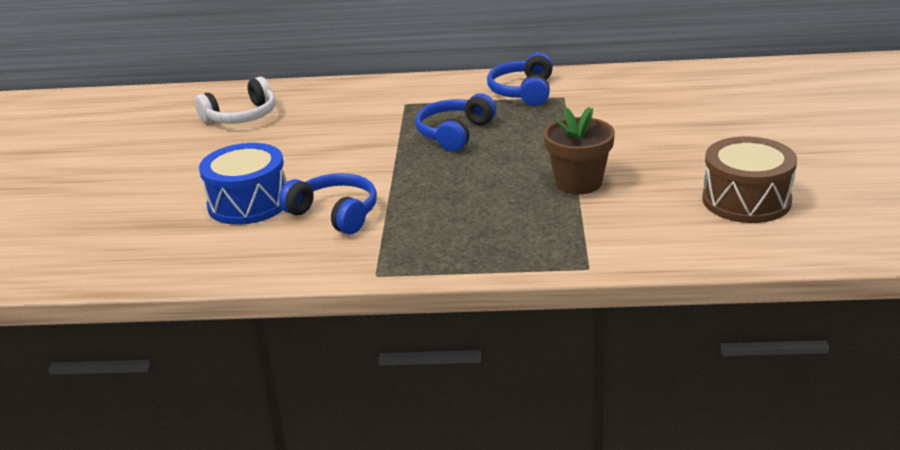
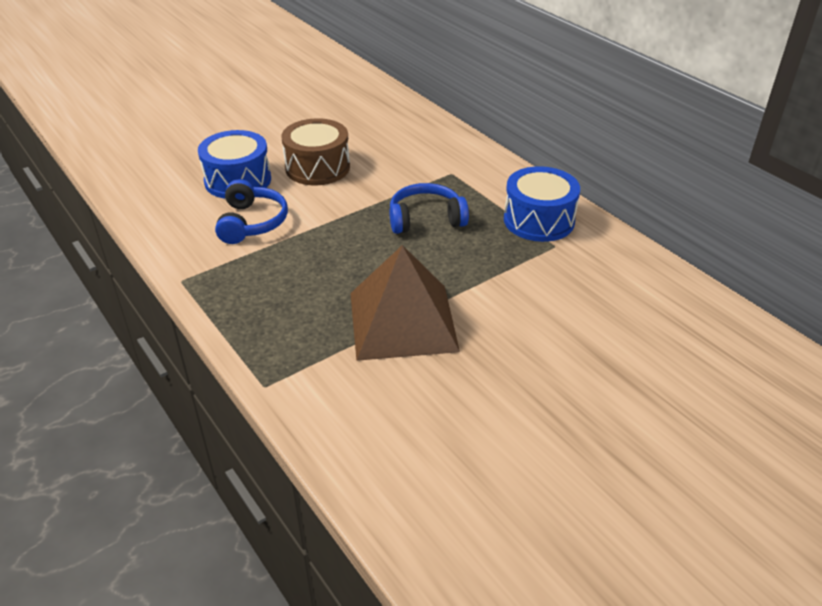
camera: 50 degrees right, 10 degrees up
(241, 117) = (356, 117): white headphones -> none
(523, 92) = (538, 220): blue headphones -> blue drum
(578, 183) = (403, 321): brown flower pot -> brown pyramid
(746, 200) = (464, 443): brown drum -> brown drum (317, 167)

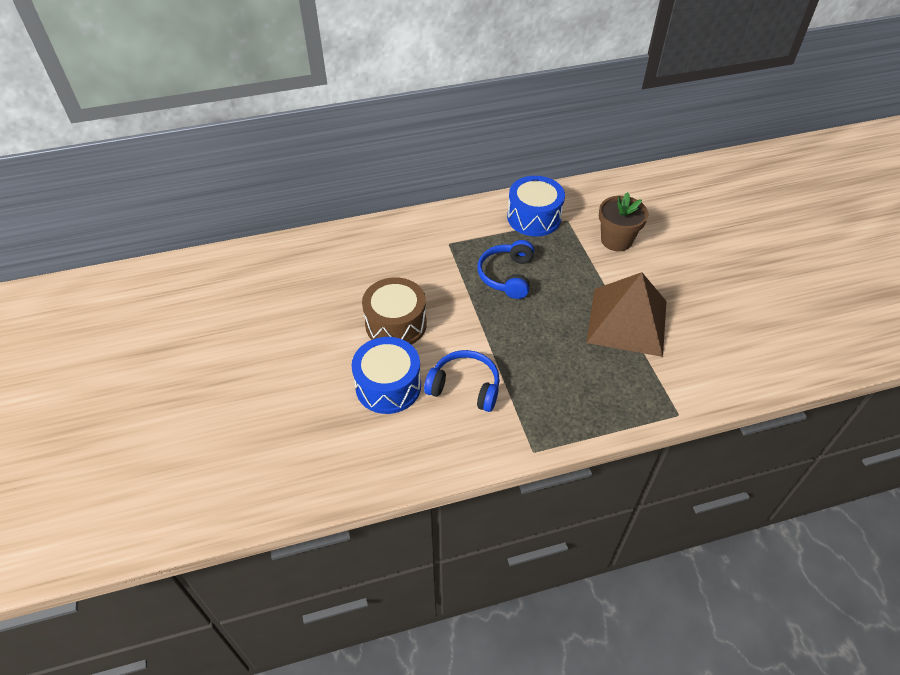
camera: 70 degrees left, 10 degrees up
(547, 291) = (616, 240): none -> brown flower pot

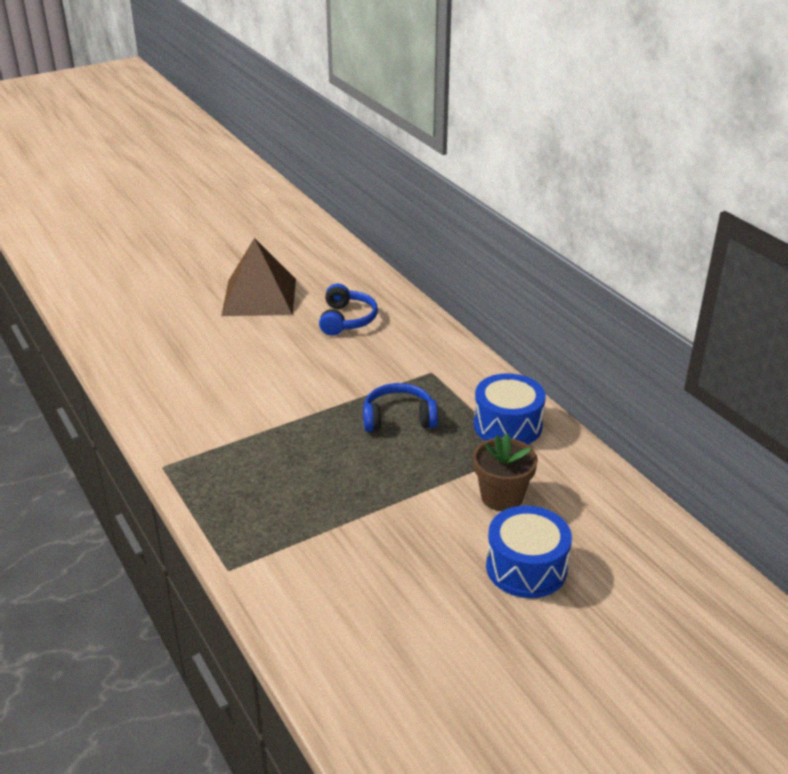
camera: 75 degrees right, 15 degrees down
(388, 386) = (224, 369): blue drum -> blue drum (526, 567)
(396, 324) = (302, 360): brown drum -> none
(465, 387) = (233, 413): blue headphones -> blue headphones (347, 320)
(627, 321) = (361, 517): brown pyramid -> brown pyramid (259, 297)

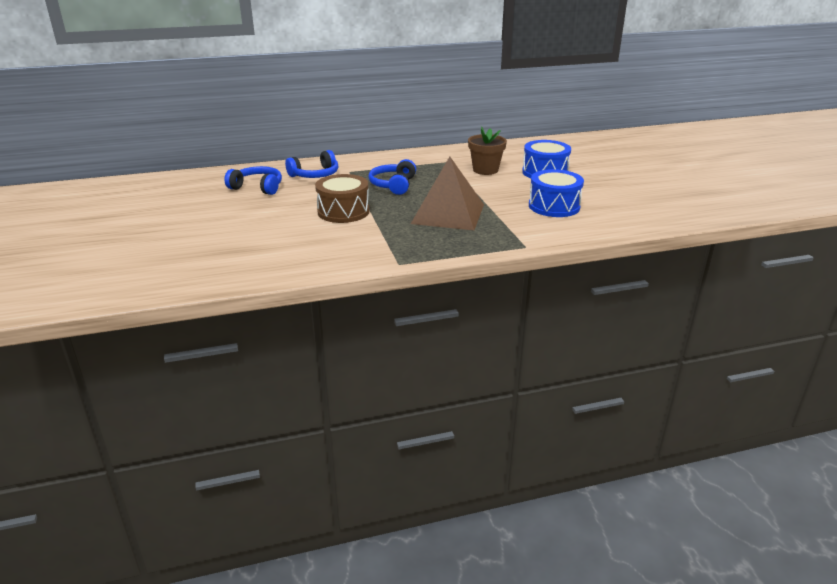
camera: 75 degrees left, 5 degrees down
(259, 297) = (185, 213): brown pyramid -> brown pyramid (448, 213)
(296, 396) = (343, 211): none -> brown drum
(405, 349) = (315, 175): none -> blue headphones
(507, 425) = (420, 160): blue drum -> blue drum (554, 206)

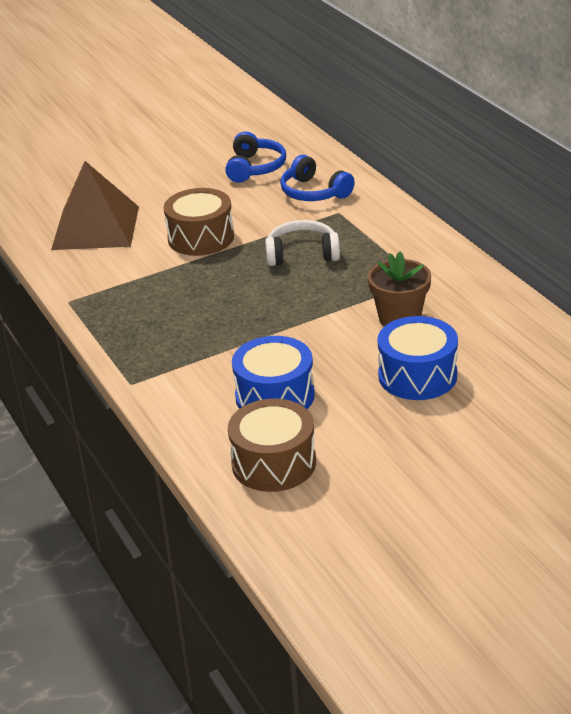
camera: 80 degrees right, 5 degrees up
(393, 185) = (302, 254): blue headphones -> white headphones
(448, 213) = (218, 311): brown pyramid -> brown pyramid (96, 227)
(622, 212) = (273, 463): none -> brown drum

